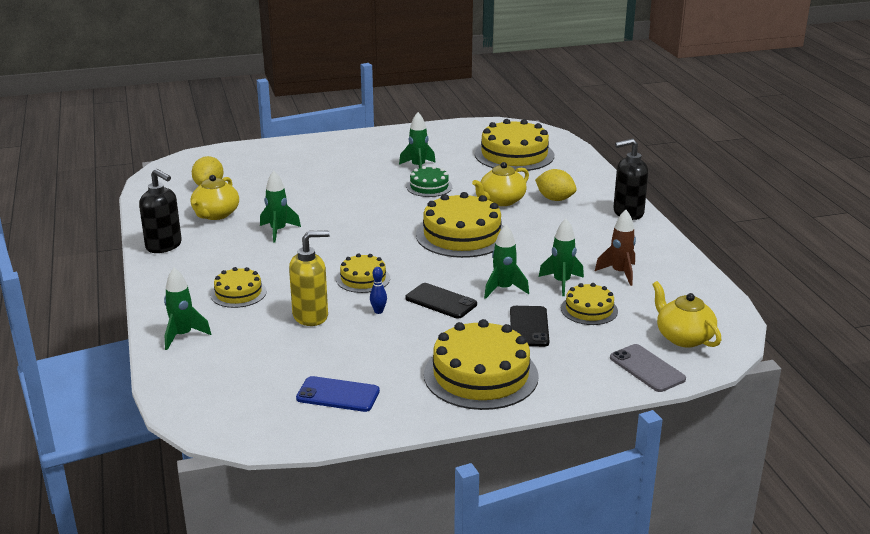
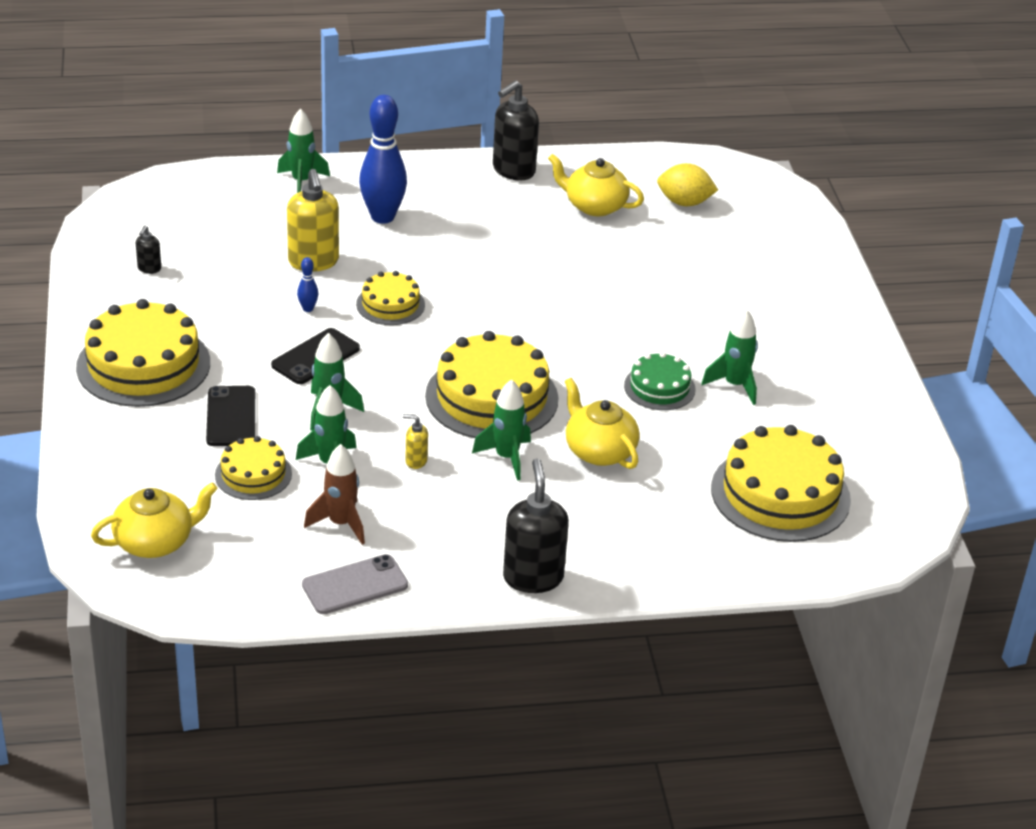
camera: 95 degrees right, 10 degrees up
(238, 293) = (382, 217): yellow cake -> blue bowling pin
(278, 231) = (536, 250): green rocket -> green rocket (506, 457)
(338, 395) = (149, 269): blue phone -> black soap dispenser
(529, 327) = (231, 417): black phone -> black phone turned 75 degrees clockwise
(542, 254) = (416, 461): none -> yellow soap dispenser
(555, 199) = (597, 508): yellow lemon -> none
(647, 368) = (101, 493): grey phone -> grey phone (355, 585)

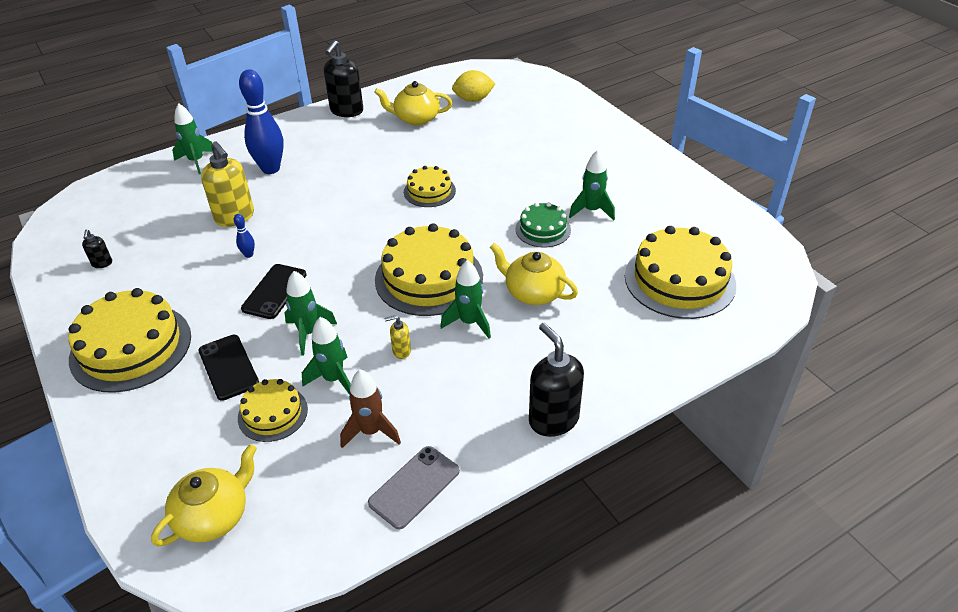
camera: 20 degrees left, 5 degrees up
(390, 304) = (311, 231): yellow cake -> yellow cake (429, 191)

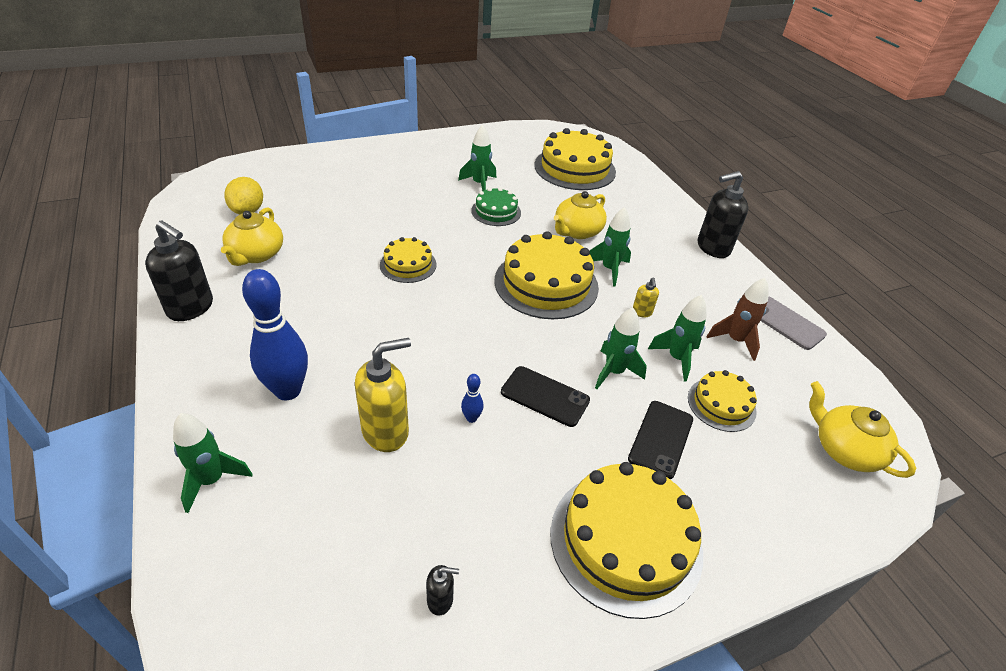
camera: 85 degrees left, 0 degrees up
(228, 367) = (661, 439): black phone -> black phone turned 45 degrees counterclockwise

